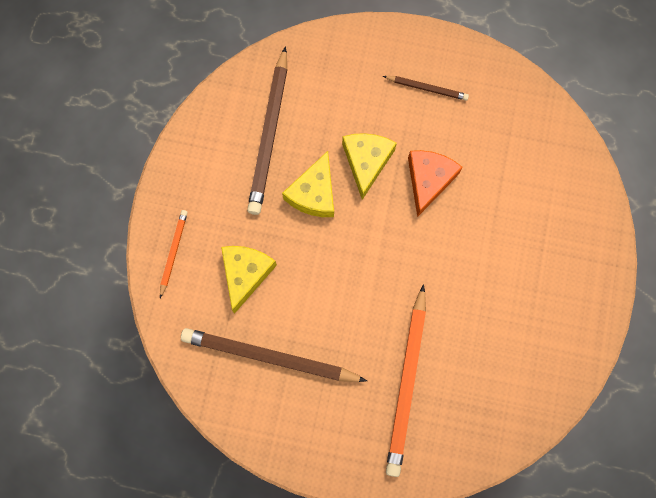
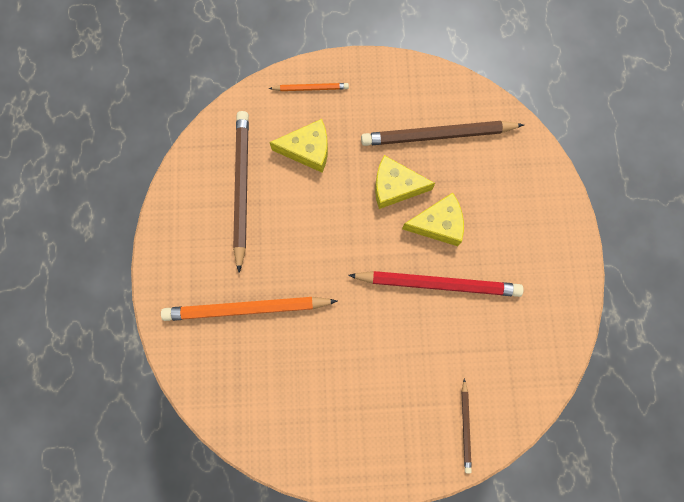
camera: 75 degrees right, 0 degrees up
(427, 88) = (527, 261): brown pencil -> brown pencil (465, 427)
(429, 180) = (438, 284): orange cheese -> red pencil

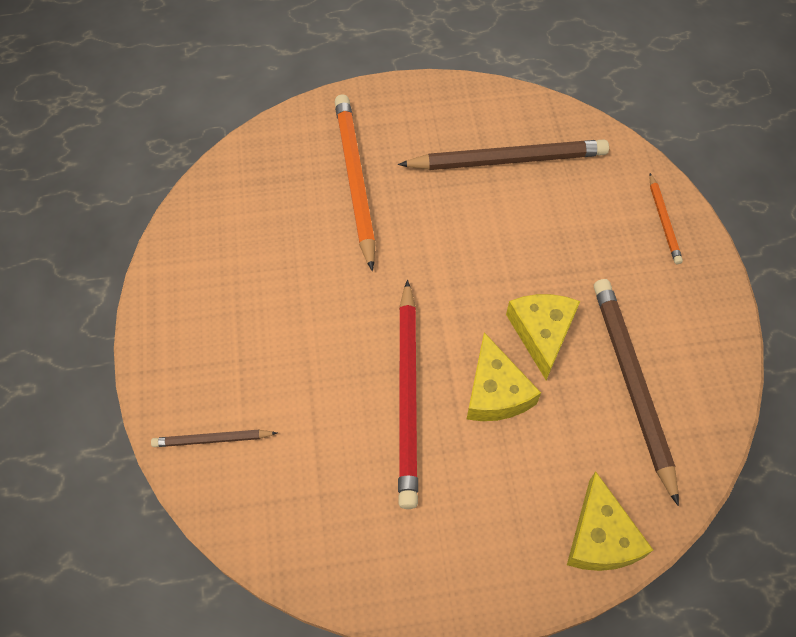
camera: 85 degrees right, 15 degrees down
(307, 150) = (574, 225): yellow cheese -> yellow cheese (600, 537)

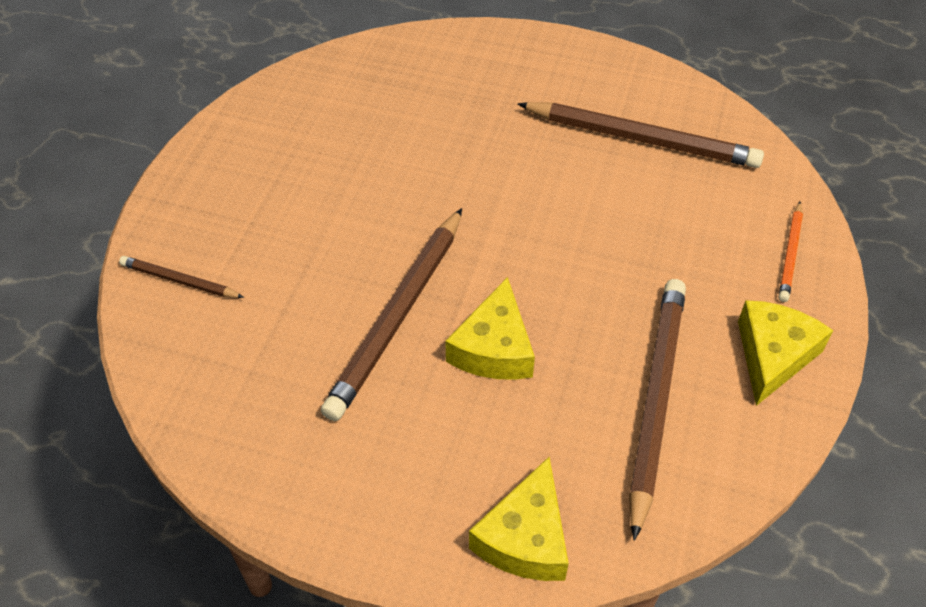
camera: 25 degrees right, 10 degrees down
(355, 180) = (466, 106): orange pencil -> none
(408, 395) = (398, 316): red pencil -> brown pencil
(542, 333) = (581, 312): yellow cheese -> yellow cheese (773, 355)

